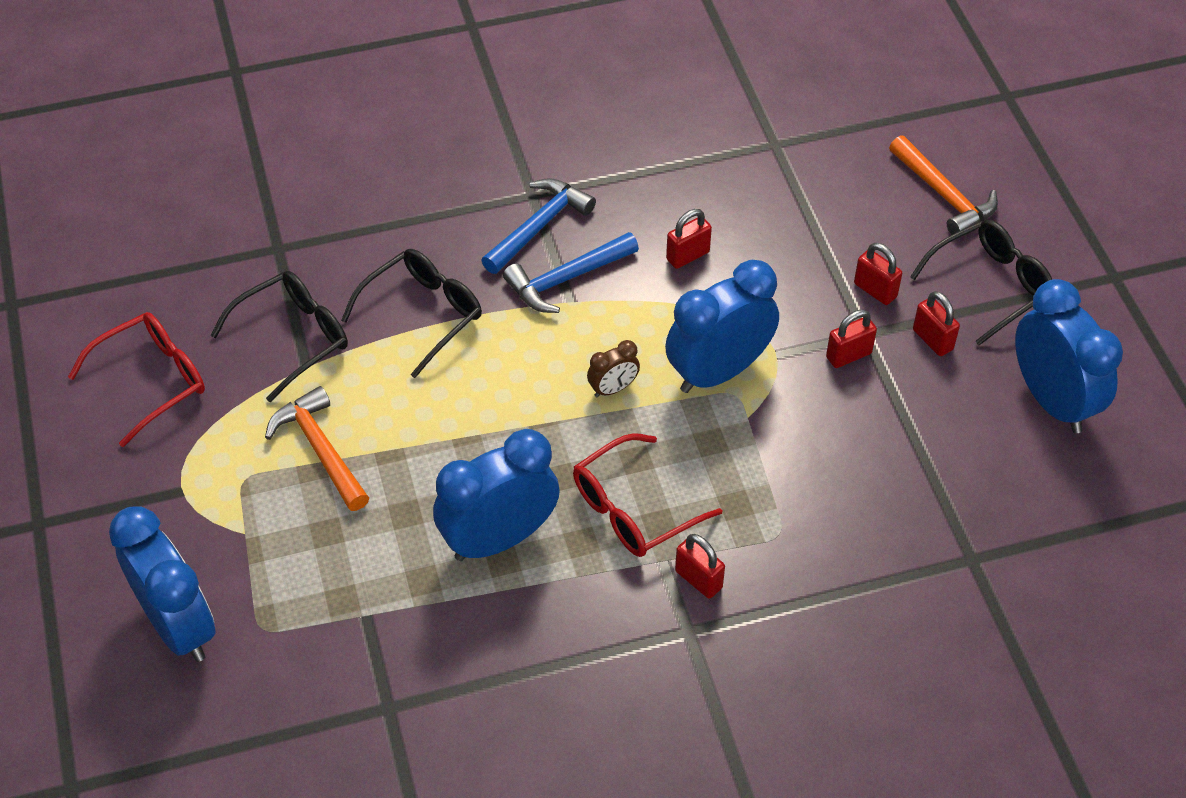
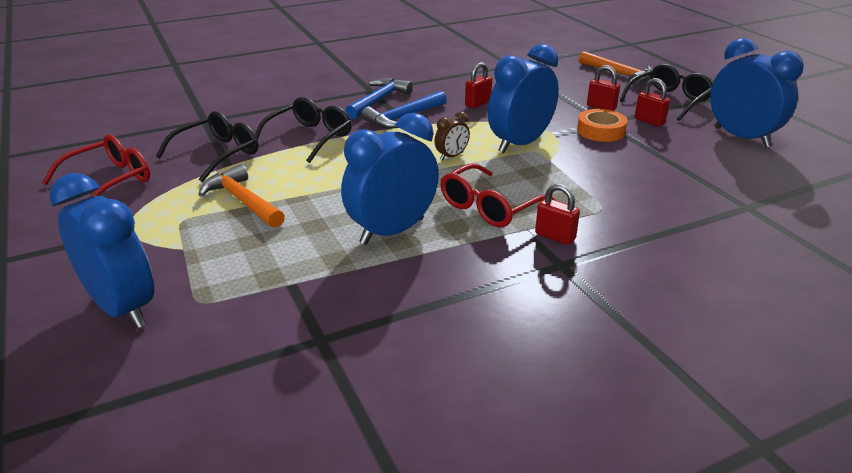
camera: 10 degrees left, 20 degrees down
(848, 355) = (601, 131): red padlock -> orange tape

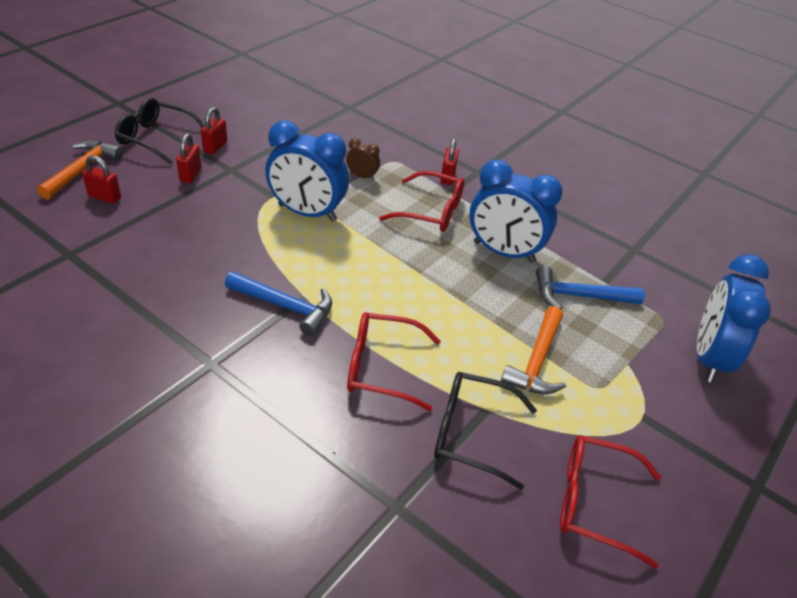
camera: 120 degrees left, 10 degrees up
(309, 138) = (382, 367): black glasses -> red glasses
(378, 100) = (243, 343): blue hammer -> blue hammer (579, 296)
(451, 156) = (359, 249): brown clock -> brown clock (362, 176)
(478, 104) = (217, 257): red padlock -> red padlock (104, 197)
(601, 131) = (252, 171): orange tape -> none
(741, 137) = (229, 105): blue clock -> none

